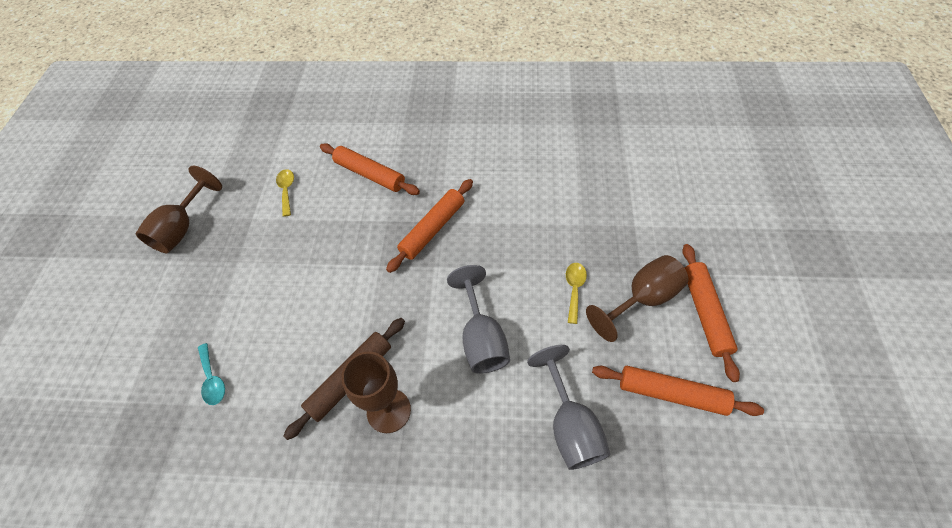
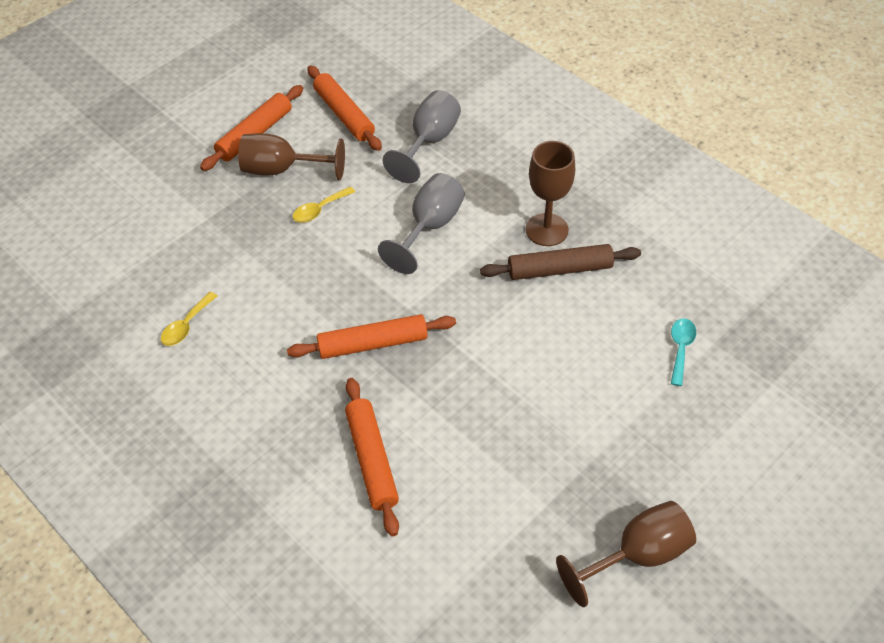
camera: 140 degrees left, 5 degrees down
(287, 190) = (481, 514): yellow spoon -> yellow spoon (186, 325)

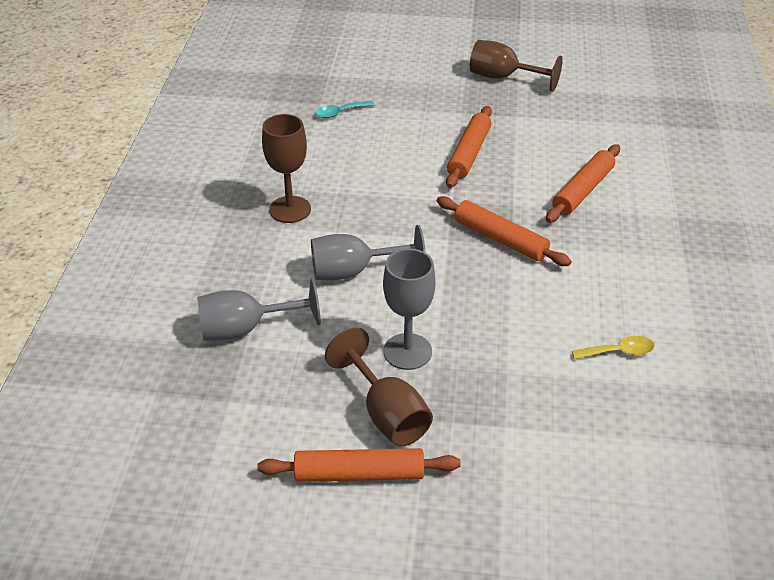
camera: 130 degrees left, 10 degrees down
(319, 210) = (407, 351): yellow spoon -> grey goblet
(344, 114) = (260, 417): orange rolling pin -> orange rolling pin (469, 153)
(559, 270) = (325, 186): brown rolling pin -> none

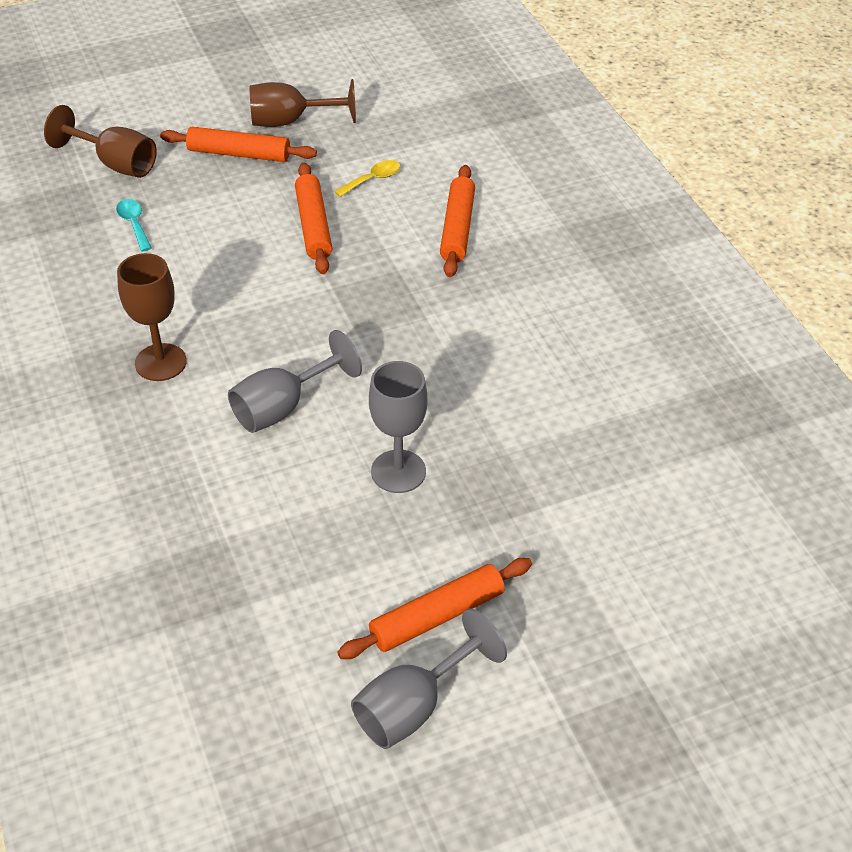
camera: 30 degrees left, 5 degrees up
(246, 329) = (212, 517): grey goblet -> grey goblet (413, 706)
(340, 113) = (134, 224): turquoise spoon -> turquoise spoon turned 120 degrees clockwise
(386, 413) = (421, 544): brown goblet -> brown goblet (115, 164)
(500, 239) = (410, 313): orange rolling pin -> orange rolling pin (239, 154)
(619, 352) = (596, 388): yellow spoon -> yellow spoon (373, 179)

